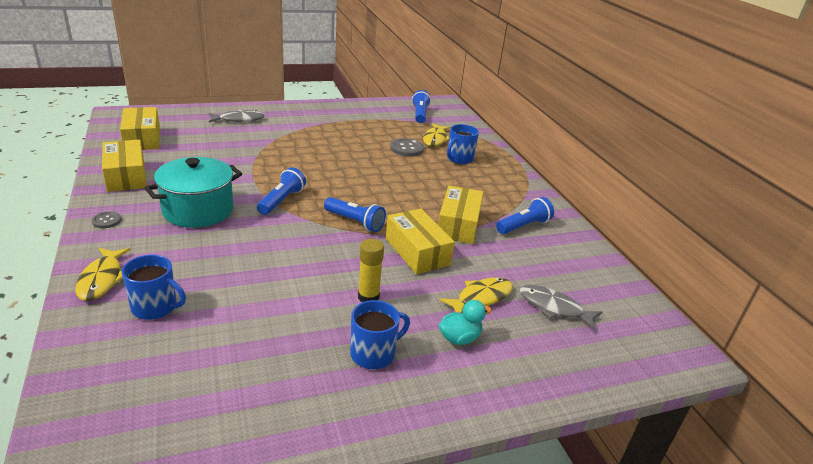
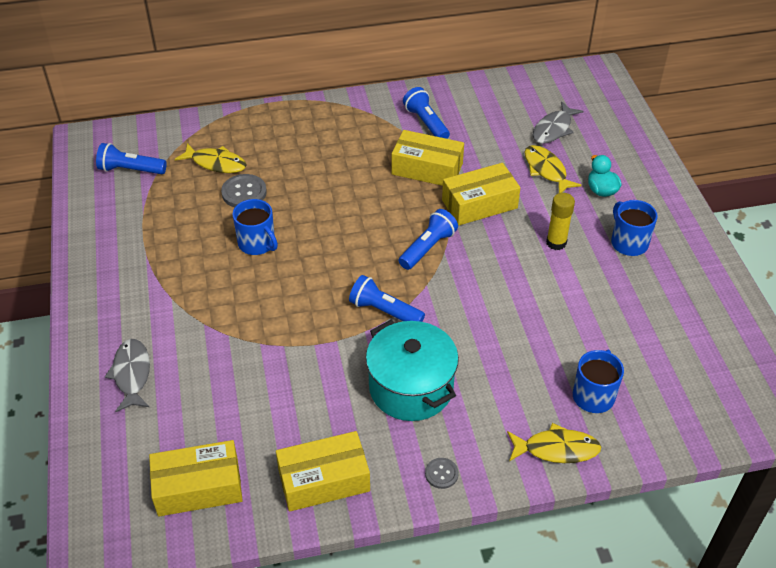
camera: 80 degrees left, 15 degrees up
(459, 159) = (274, 148): blue mug -> blue mug (257, 243)

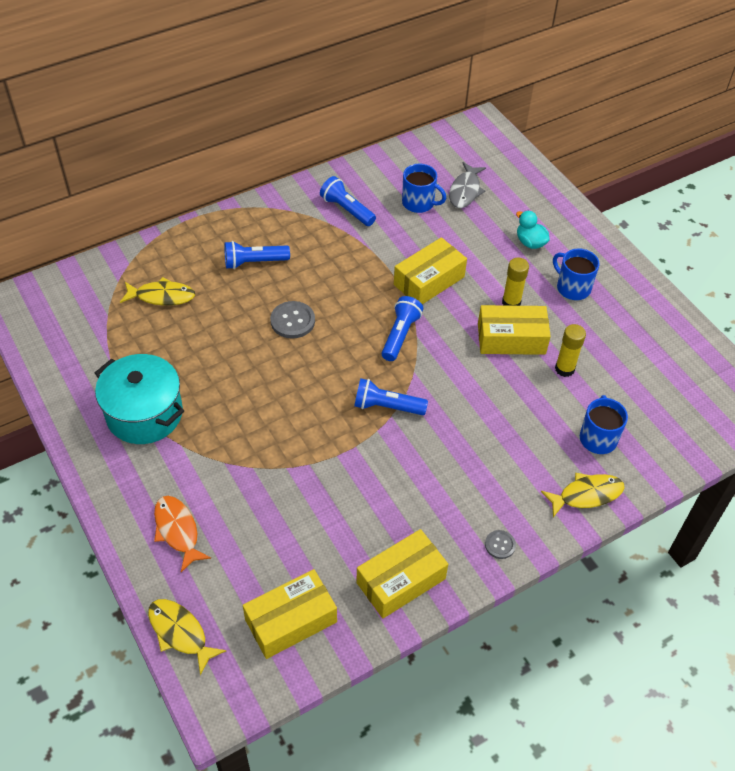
camera: 20 degrees left, 5 degrees up
(130, 170) = (78, 323): blue flashlight -> blue flashlight (254, 262)
(132, 374) = (177, 531): grey fish -> orange fish
(244, 192) = (203, 320): grey button -> grey button (292, 321)
(257, 243) = (239, 369): blue mug -> blue mug (419, 203)
(411, 387) = (441, 473): turquoise pot -> turquoise pot (144, 414)
(427, 169) = (367, 256): yellow box -> yellow box (511, 339)
(546, 170) = (475, 233): yellow fish -> yellow fish (180, 633)
(586, 319) = (564, 369): none -> yellow glue stick

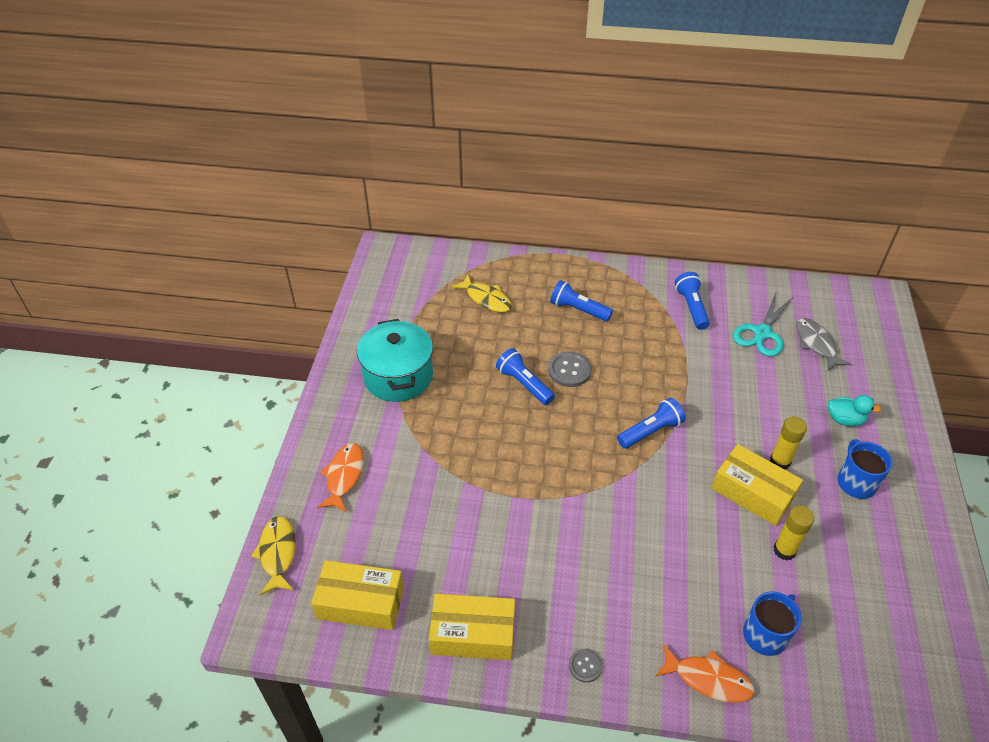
camera: 40 degrees right, 5 degrees down
(386, 406) = (587, 483): blue flashlight -> blue flashlight (524, 384)
(419, 203) = (762, 333): blue mug -> turquoise scissors
(429, 281) = (716, 401): yellow box -> none
(465, 191) = (816, 344): grey fish -> grey fish turned 105 degrees clockwise
(530, 242) = (845, 420): turquoise duck -> turquoise duck turned 105 degrees clockwise
(586, 495) = (708, 679): yellow fish -> orange fish

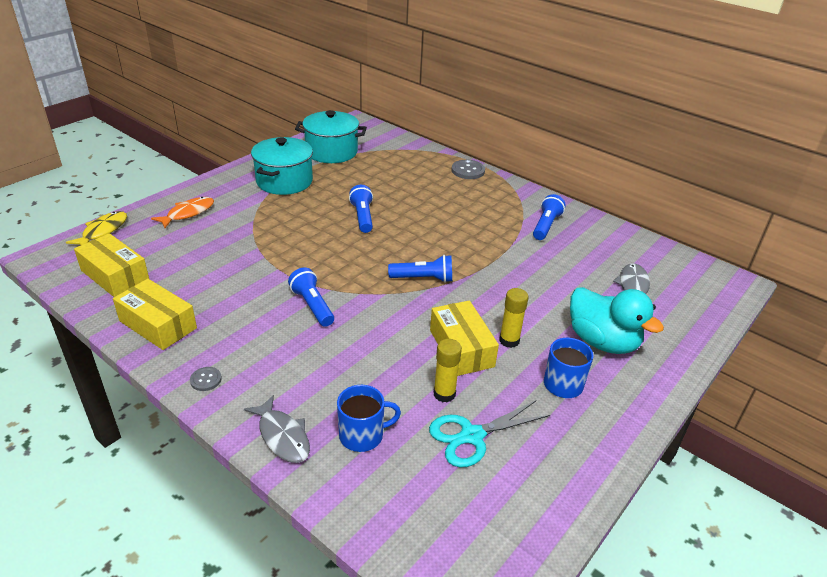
camera: 30 degrees right, 10 degrees down
(404, 308) = (331, 152): none -> turquoise pot
(486, 299) = (393, 166): yellow fish -> none
(569, 370) = (404, 223): grey button -> grey button (468, 171)
(578, 310) = (453, 195): blue flashlight -> blue flashlight (312, 305)
(708, 679) = (282, 436): orange fish -> grey fish
(762, 333) = (590, 262): turquoise scissors -> turquoise scissors (472, 436)
(845, 420) = (602, 341): turquoise duck -> turquoise duck, size x1.94

